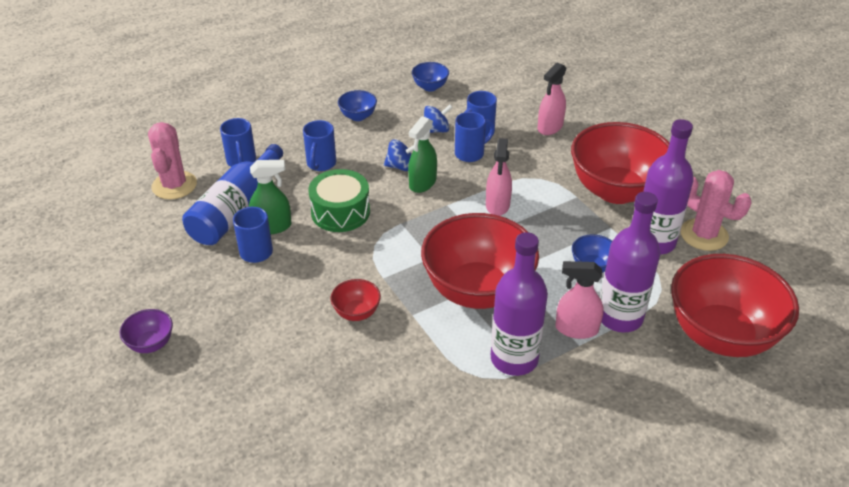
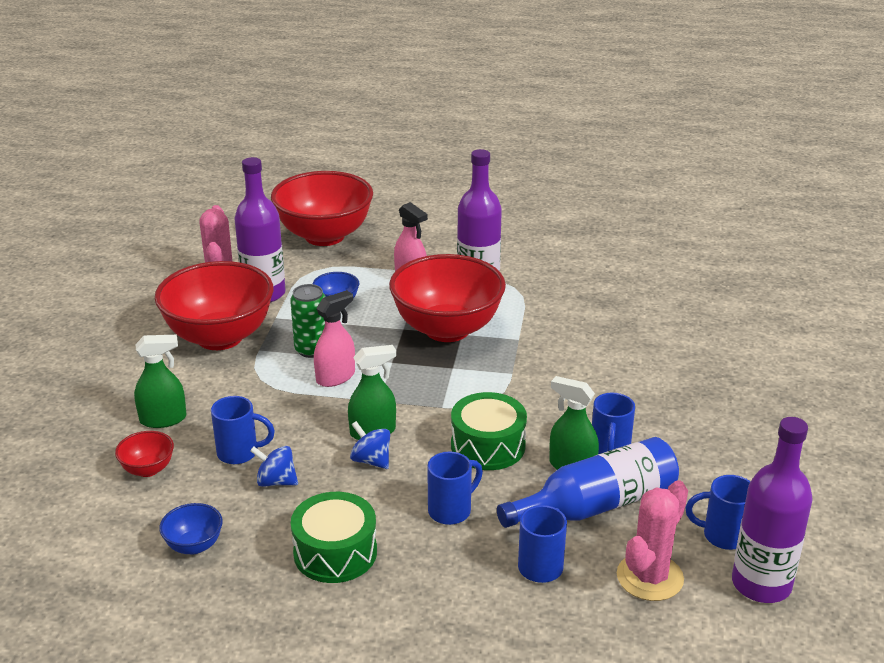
camera: 140 degrees left, 10 degrees down
(151, 344) = (764, 419): purple bowl -> none
(356, 312) = (562, 360): red bowl -> red bowl (148, 469)
(358, 116) = (335, 552): blue bowl -> green drum
(470, 153) = (283, 436): blue mug -> blue mug (722, 536)
(544, 216) = (311, 350): none -> green can
(550, 127) = (163, 419): pink spray bottle -> green spray bottle
(620, 317) = (371, 271): purple bottle -> purple bottle (761, 584)

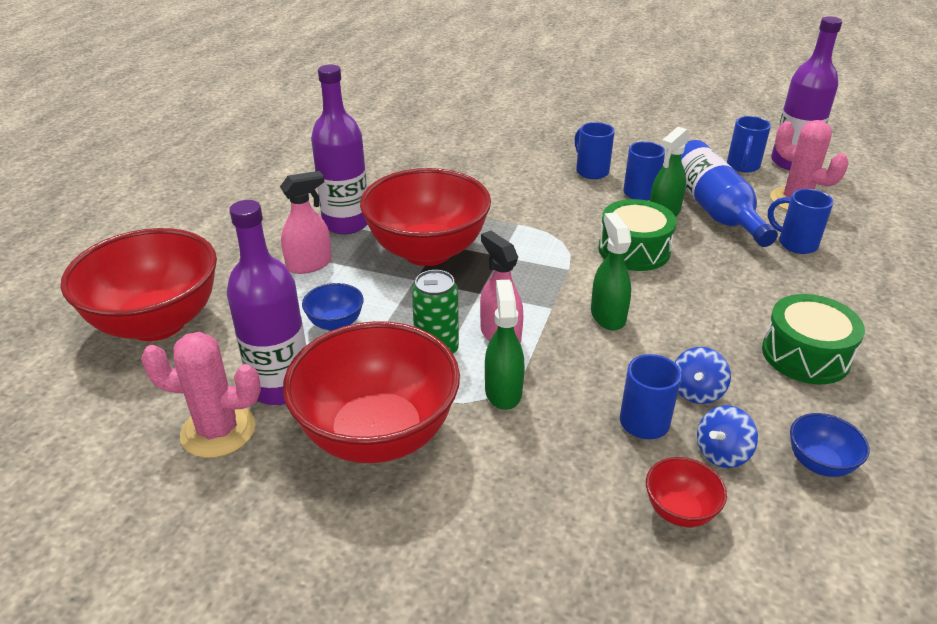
camera: 80 degrees left, 5 degrees up
(163, 419) = (568, 496): green spray bottle -> green spray bottle (503, 391)
(371, 460) = (657, 321): blue spinning top -> blue spinning top (722, 453)
(451, 510) = (731, 280): blue mug -> blue mug (591, 171)

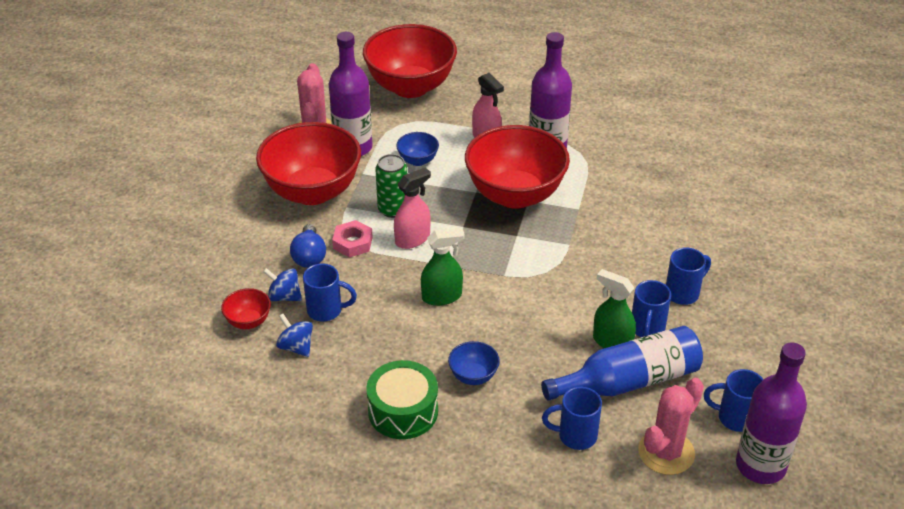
camera: 85 degrees right, 5 degrees up
(503, 391) = (353, 243): green spray bottle -> pink nut
(530, 438) = (309, 256): none -> blue light bulb
(634, 250) = (541, 317): green drum -> none
(696, 391) = (356, 340): blue spinning top -> blue spinning top (284, 296)
(795, 244) = (575, 436): blue mug -> blue mug turned 120 degrees counterclockwise
(819, 463) = (286, 396): blue bowl -> blue bowl (473, 376)

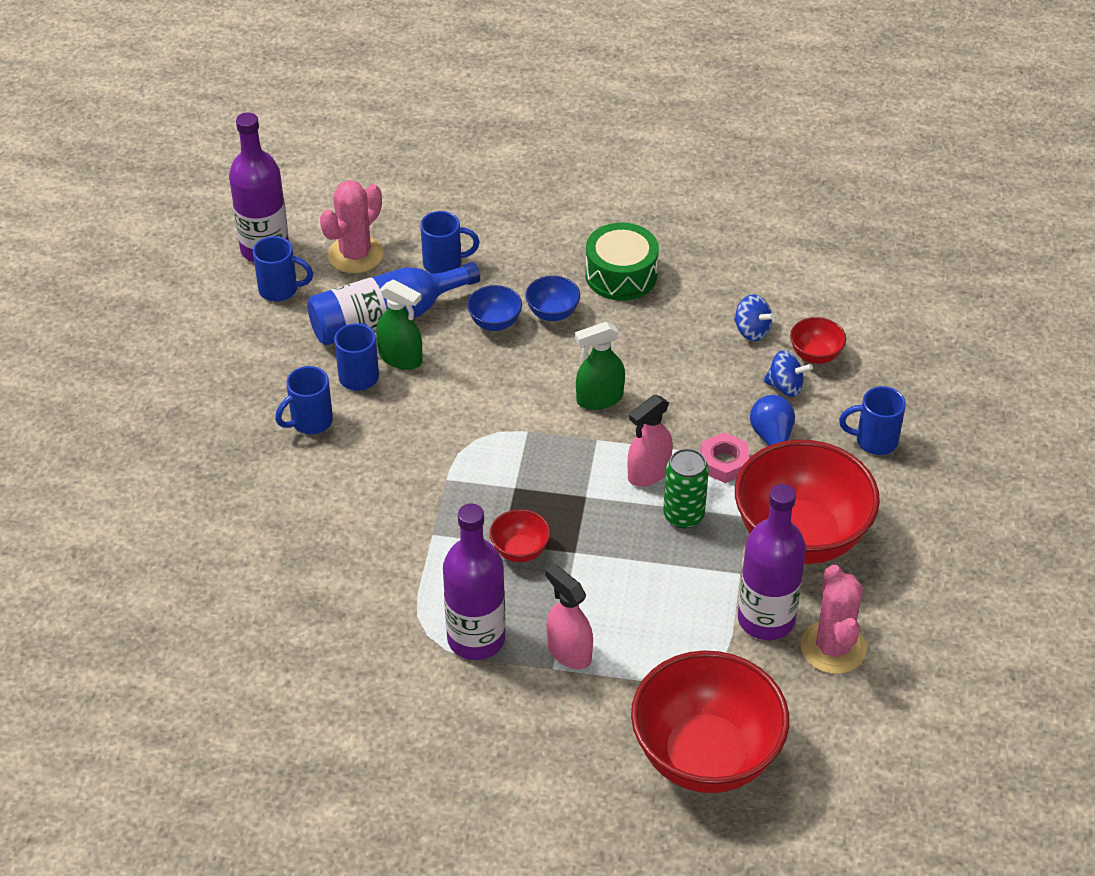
camera: 175 degrees right, 5 degrees up
(326, 310) = (731, 373): blue mug -> blue mug (874, 441)
(418, 160) = (665, 601): blue bowl -> blue bowl (495, 322)
(515, 195) = (520, 550): red bowl -> red bowl, size x0.43

